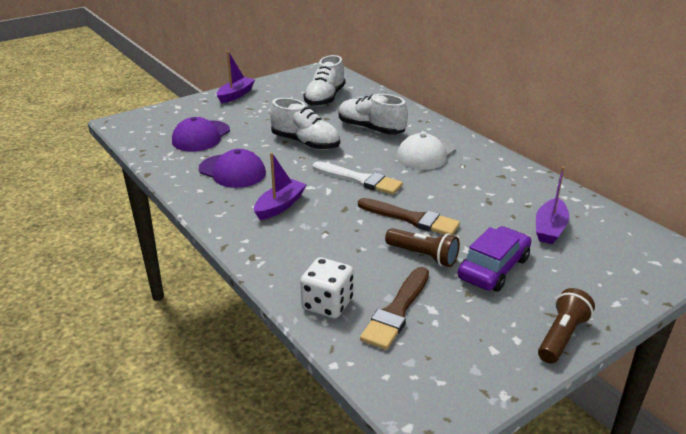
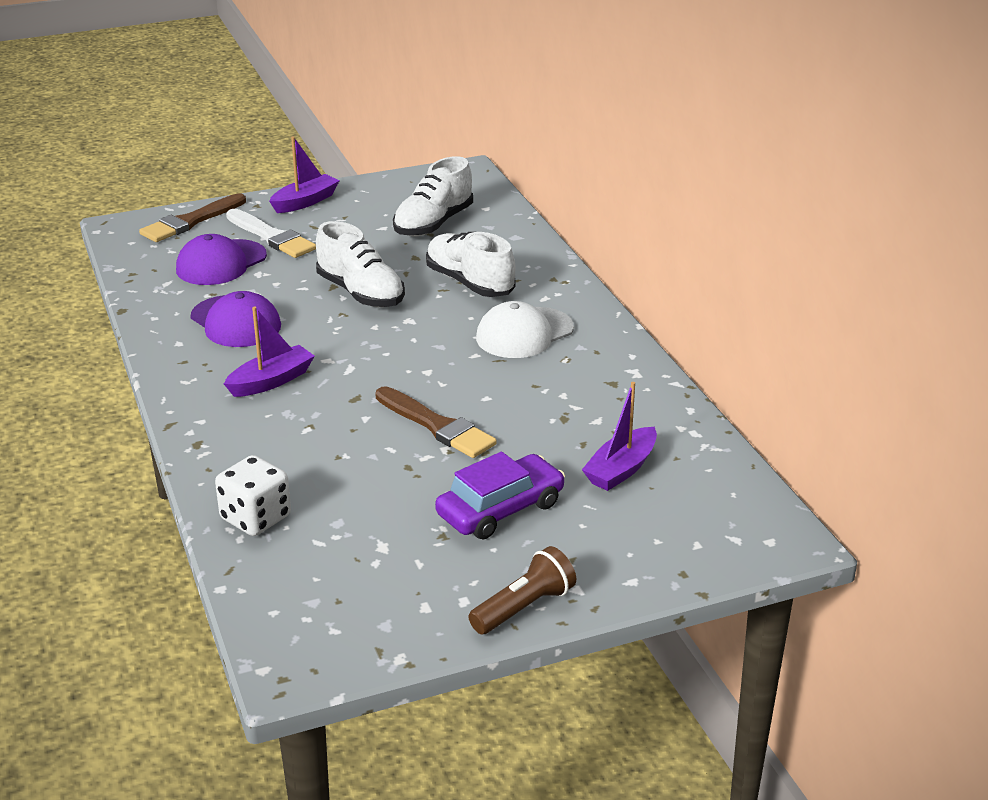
camera: 15 degrees right, 0 degrees up
(360, 180) = (402, 359): white brush -> white brush (272, 237)
(397, 311) = (336, 541): brown brush -> brown brush (191, 221)
(423, 256) = (418, 478): brown flashlight -> none

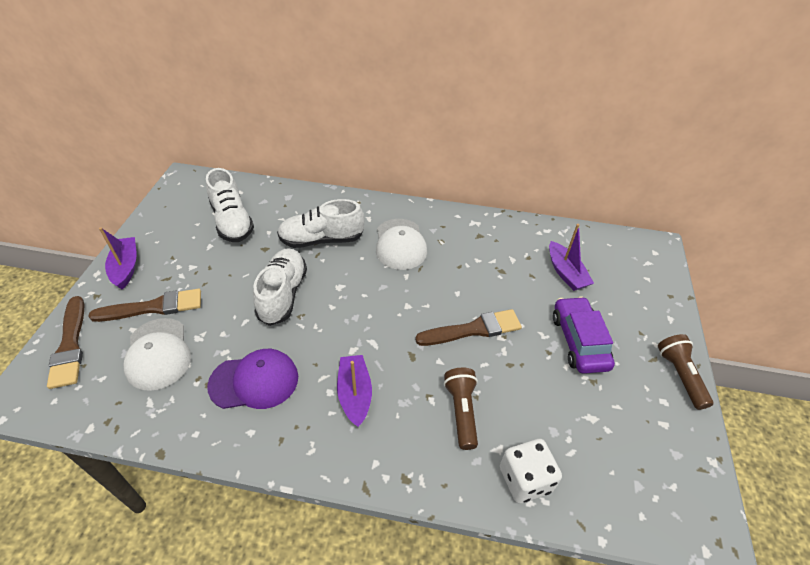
camera: 60 degrees left, 15 degrees up
(221, 263) = (158, 354): purple cap -> white cap
(272, 237) = (153, 307): white brush -> brown brush
(308, 452) = (461, 411): none -> brown flashlight
(360, 293) = (283, 294): white shoe -> white shoe turned 75 degrees counterclockwise

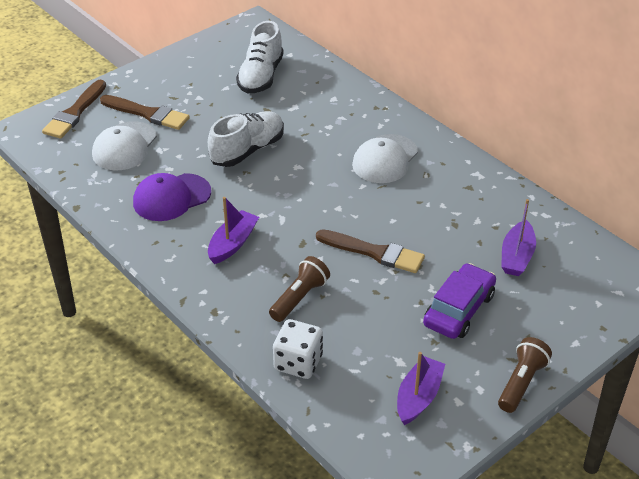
camera: 40 degrees right, 5 degrees down
(126, 267) = (152, 76): purple boat -> purple boat (418, 397)
(254, 381) = (171, 197): purple cap -> purple cap turned 120 degrees clockwise
(322, 240) = (320, 124): white shoe -> none

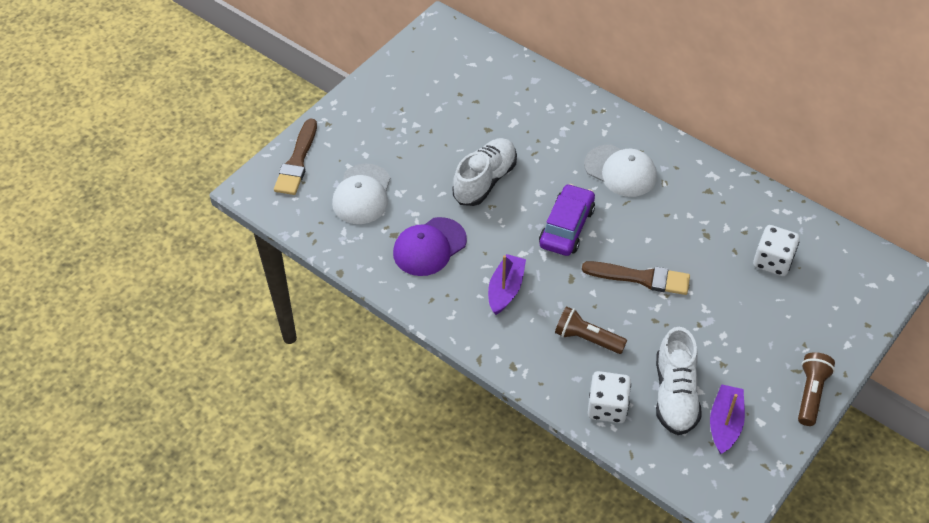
camera: 10 degrees left, 10 degrees up
(147, 114) = (371, 152): brown brush -> none
(261, 76) = (469, 90): white shoe -> white shoe (675, 394)
(299, 298) = (587, 339): brown flashlight -> brown flashlight turned 90 degrees counterclockwise
(385, 159) = (620, 171): white cap -> white cap turned 75 degrees counterclockwise
(459, 310) = (736, 327): purple car -> purple car (566, 227)
(517, 256) = (772, 261): purple boat -> white dice

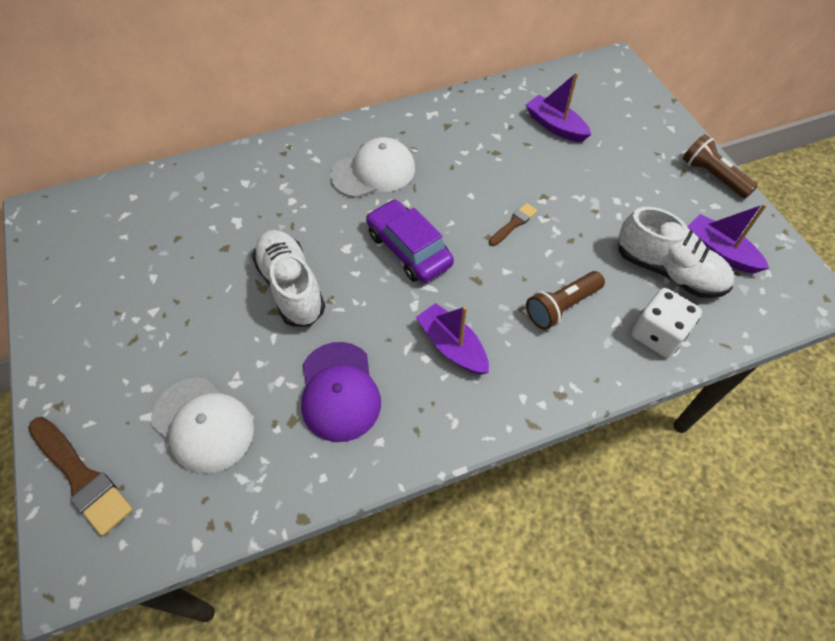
camera: 60 degrees left, 5 degrees up
(641, 278) = (513, 224): brown brush -> brown brush, size x0.54
(772, 261) = (555, 126): white dice -> purple boat

